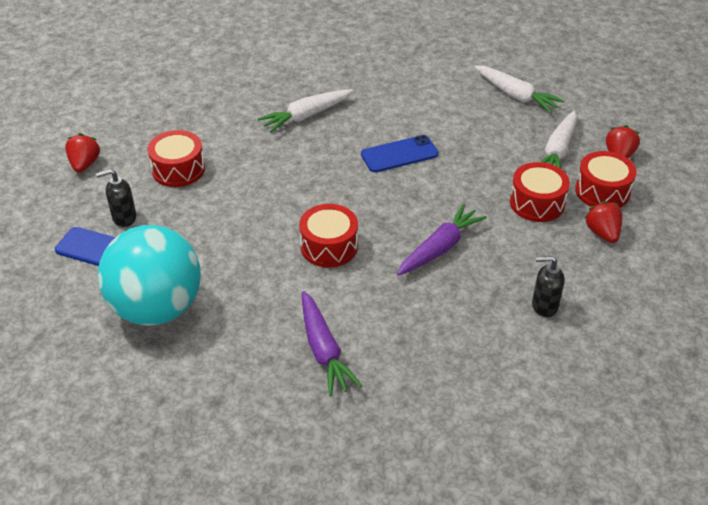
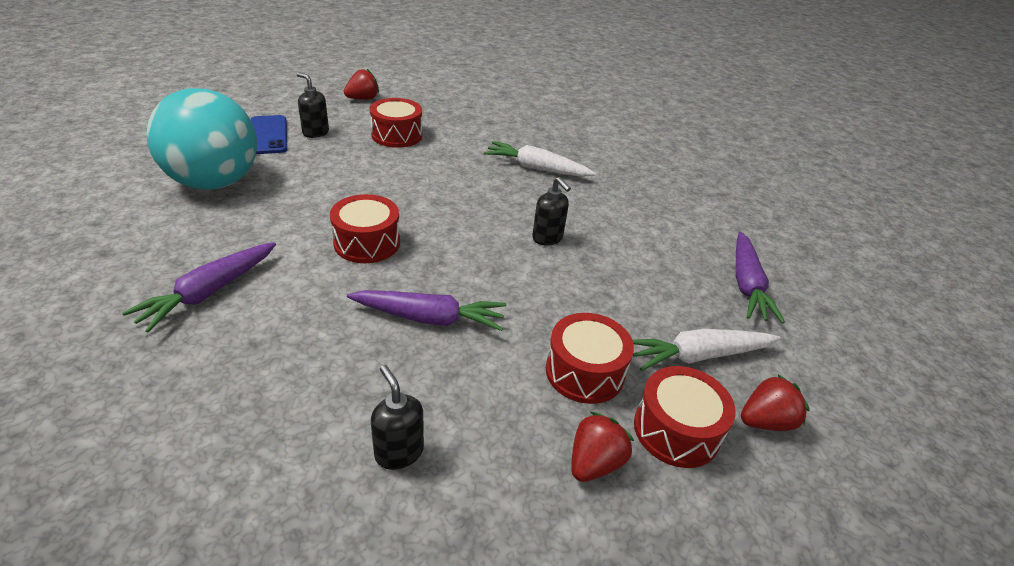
camera: 50 degrees right, 5 degrees down
(399, 154) = (547, 238): blue phone -> black soap dispenser
(515, 95) = (746, 285): white carrot -> purple carrot

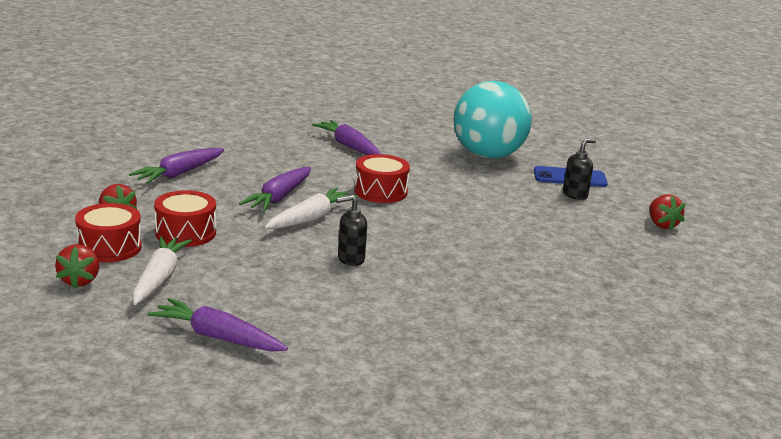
camera: 110 degrees right, 15 degrees down
(397, 135) = (569, 228): red drum -> none
(399, 452) = (179, 174): black soap dispenser -> purple carrot
(536, 168) = (484, 285): white carrot -> white carrot (310, 218)

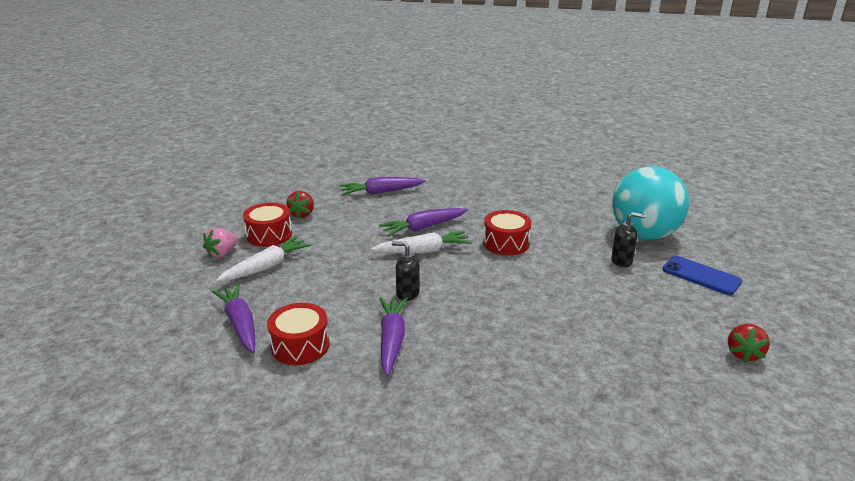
camera: 40 degrees right, 5 degrees up
(79, 281) = (222, 253): red strawberry -> pink strawberry
(185, 233) = (326, 238): red drum -> red drum (300, 346)
(349, 146) = (531, 198): purple carrot -> purple carrot (392, 340)
(575, 195) = (684, 295): black soap dispenser -> black soap dispenser (622, 261)

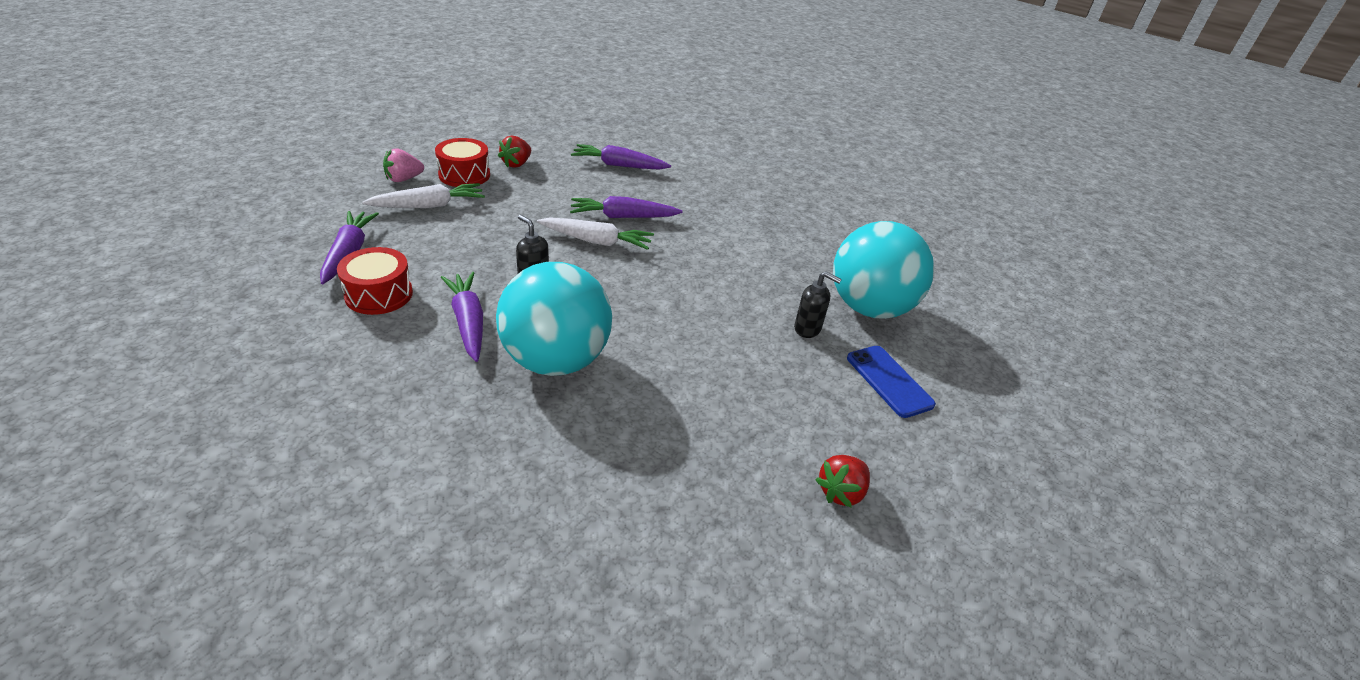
camera: 20 degrees right, 10 degrees up
(392, 340) = (468, 322): purple carrot -> purple carrot turned 45 degrees counterclockwise
(484, 343) = (556, 360): none -> turquoise ball
(506, 243) = (694, 263): red drum -> none

